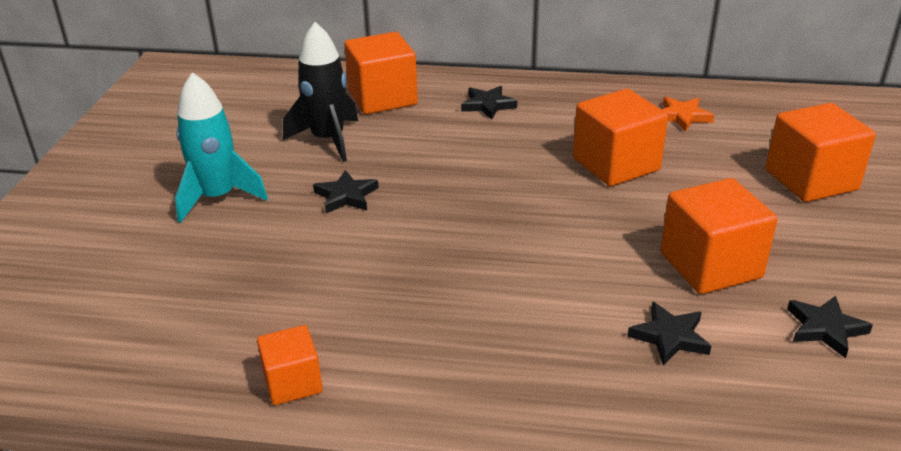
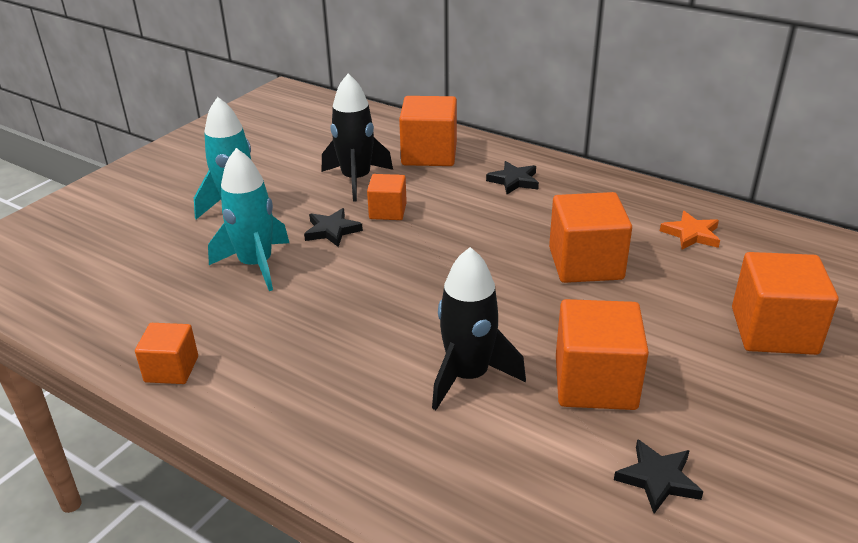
camera: 25 degrees right, 0 degrees up
(293, 251) = (256, 265): none -> turquoise rocket
(388, 163) = (388, 211): none -> orange cube
(598, 294) = (468, 376): none -> black rocket
(670, 337) = (500, 435): black star -> none

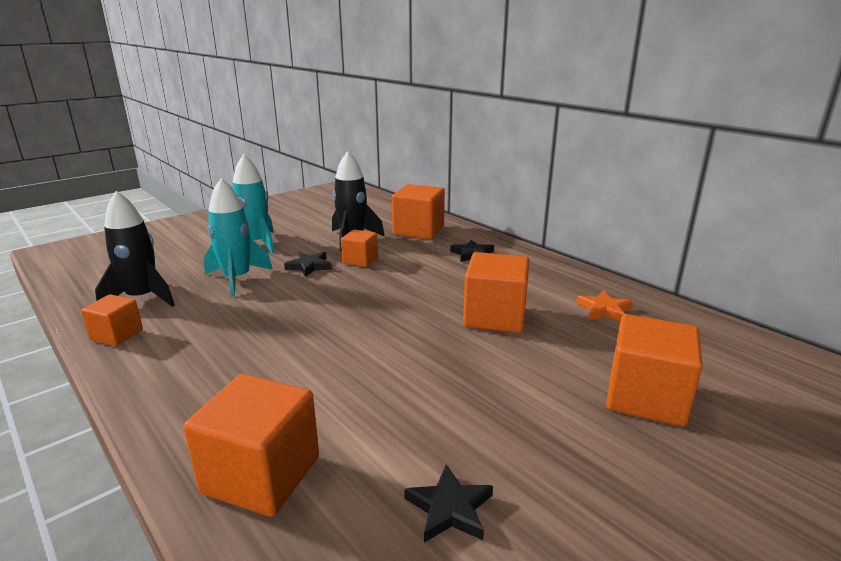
camera: 15 degrees right, 10 degrees down
(468, 376) = (335, 382): black rocket -> black rocket (142, 298)
(595, 382) = (443, 408): orange cube -> orange cube (261, 475)

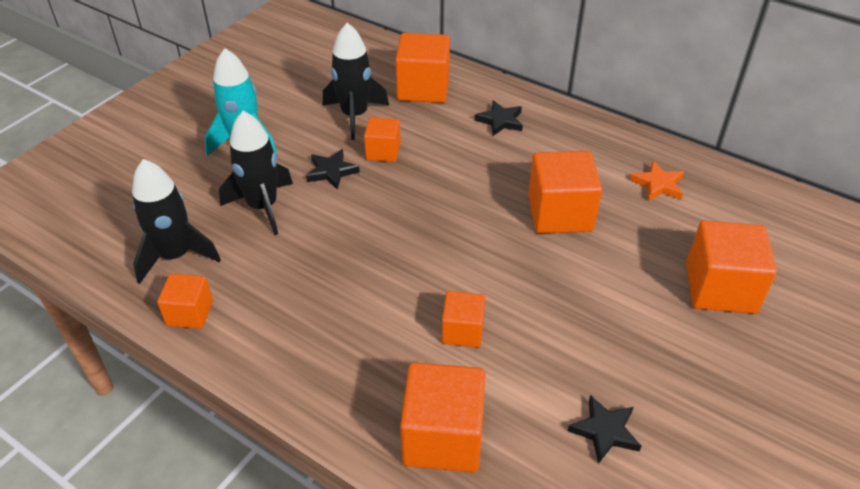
camera: 15 degrees left, 20 degrees up
(237, 279) = (263, 207): turquoise rocket -> black rocket
(345, 387) = (462, 331): none -> orange cube

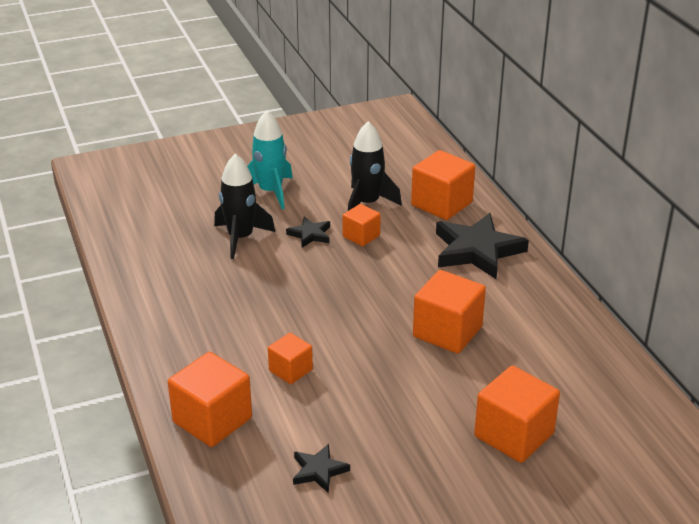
camera: 35 degrees right, 10 degrees down
(176, 256) = (158, 245): black rocket -> none
(190, 313) = (135, 281): orange cube -> none
(500, 121) = (477, 250): black star -> black star, size x2.03
(658, 184) = (554, 347): orange star -> none

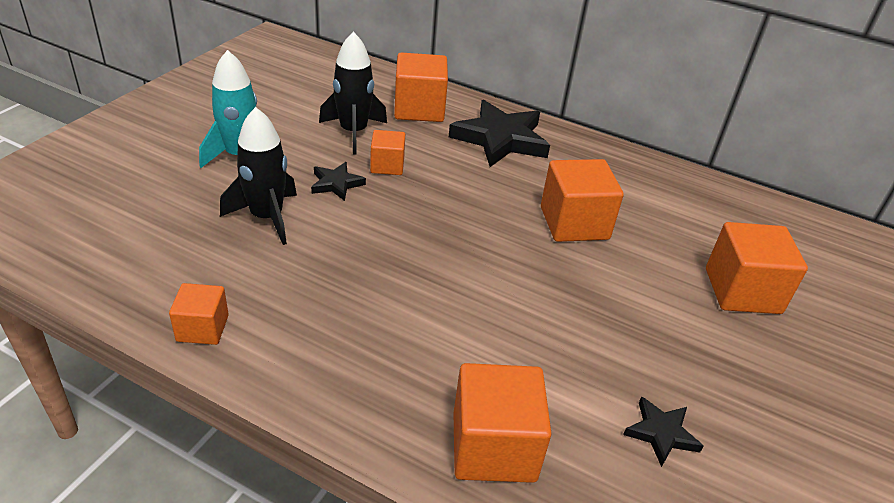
camera: 45 degrees left, 5 degrees up
(290, 370) = (496, 337): orange cube -> orange cube (202, 328)

